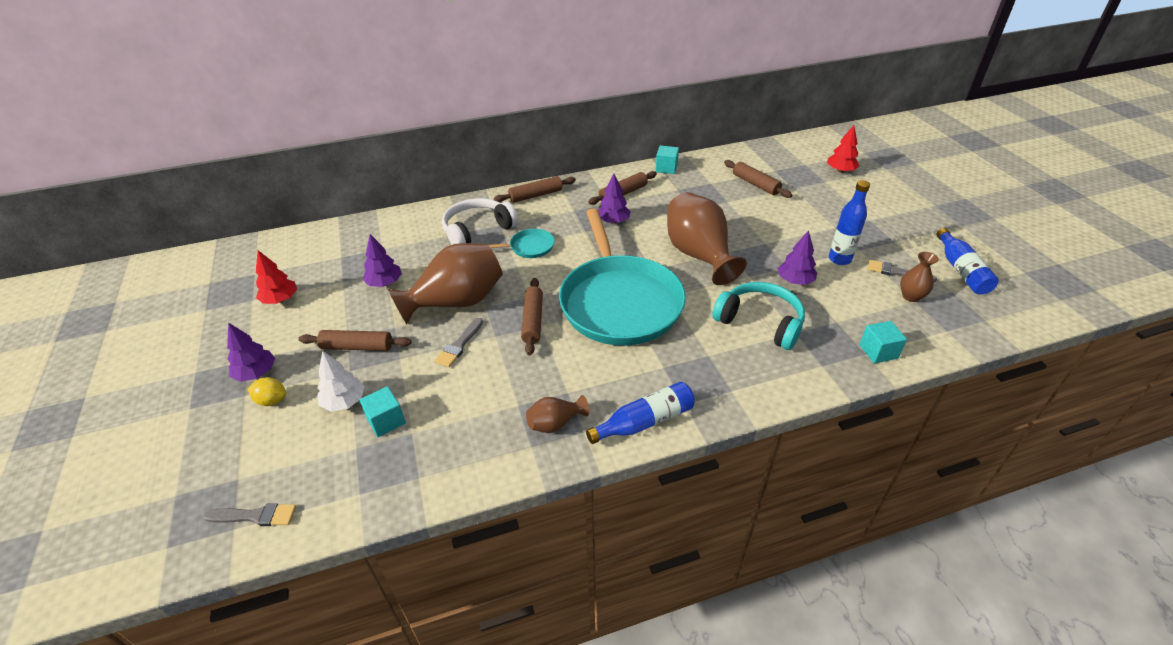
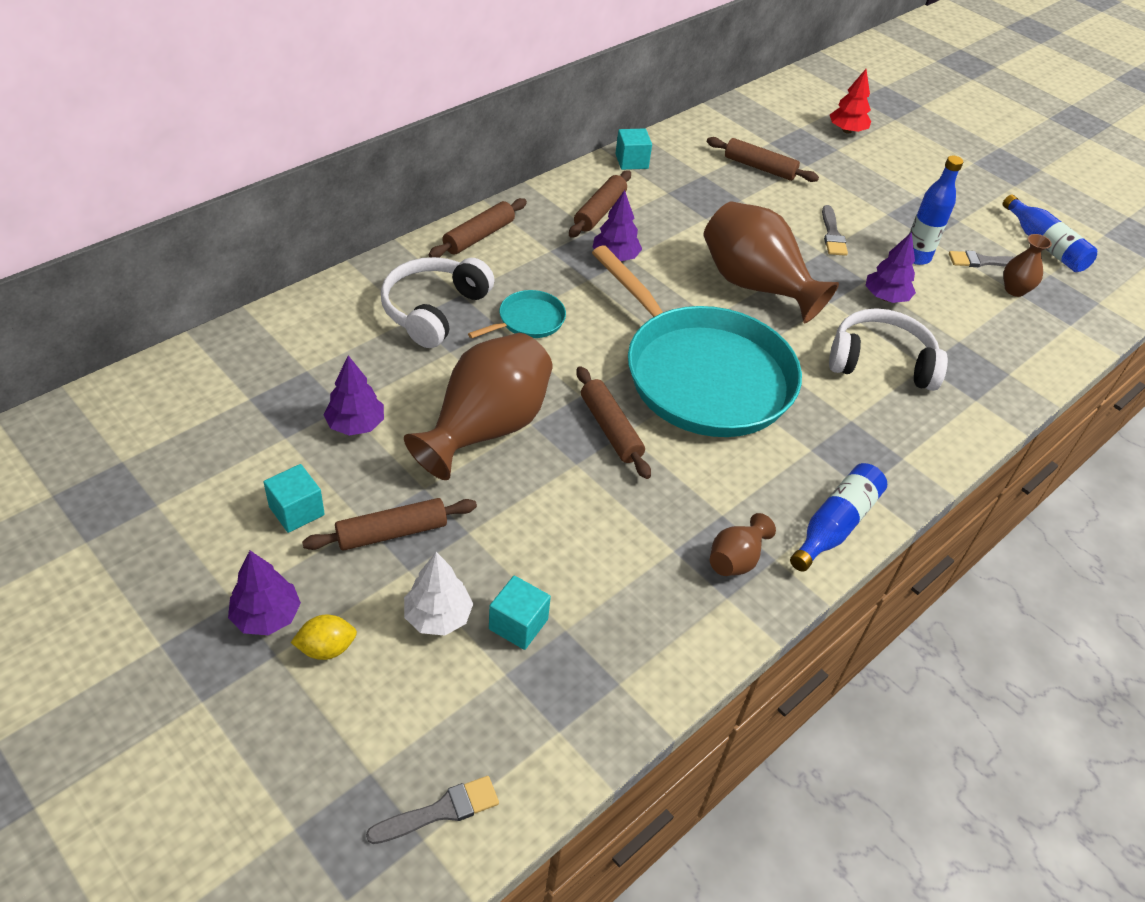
camera: 30 degrees left, 5 degrees up
(280, 299) = (206, 492): red tree -> none
(459, 345) = (537, 490): grey brush -> grey brush (832, 234)
(760, 322) = (881, 362): turquoise headphones -> white headphones
(878, 351) = (1020, 368): turquoise cube -> turquoise cube (296, 511)

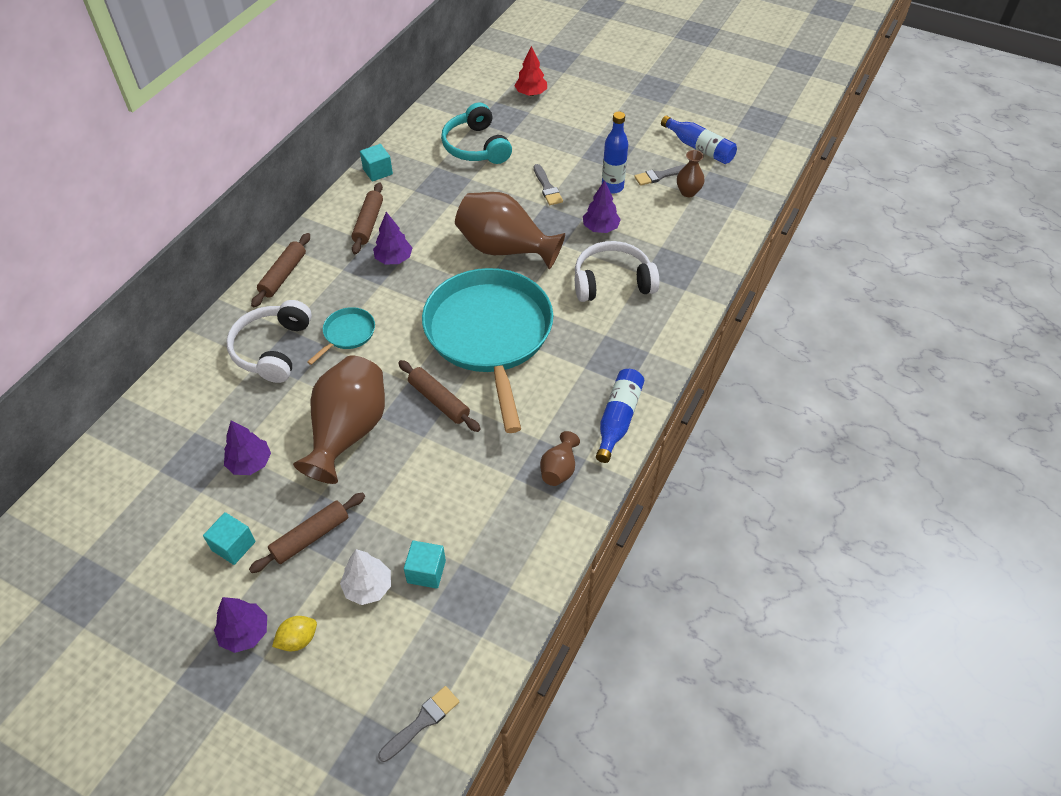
camera: 15 degrees left, 5 degrees up
(702, 375) = (490, 335): turquoise pan -> turquoise pan turned 135 degrees counterclockwise
(759, 167) = (476, 146): brown rolling pin -> turquoise headphones

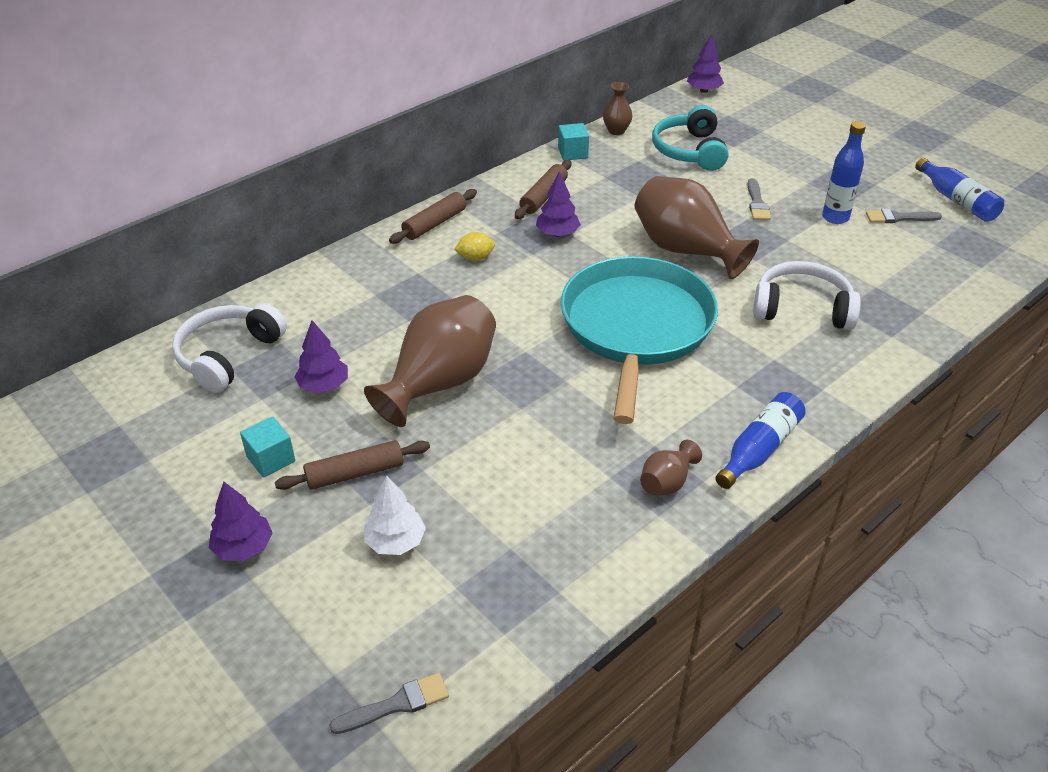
camera: 20 degrees right, 10 degrees down
(273, 349) = (394, 287): white headphones -> white headphones (228, 356)
(298, 639) = (296, 572): yellow lemon -> yellow lemon (475, 258)
(347, 334) = (478, 291): turquoise pan -> none
(426, 571) = (467, 545): turquoise cube -> none
(439, 401) = (552, 378): brown rolling pin -> none
(531, 93) = (770, 115): red tree -> none
(600, 228) = (806, 253): purple tree -> purple tree (703, 90)
(688, 192) = (928, 240): brown vase -> brown vase (616, 131)

